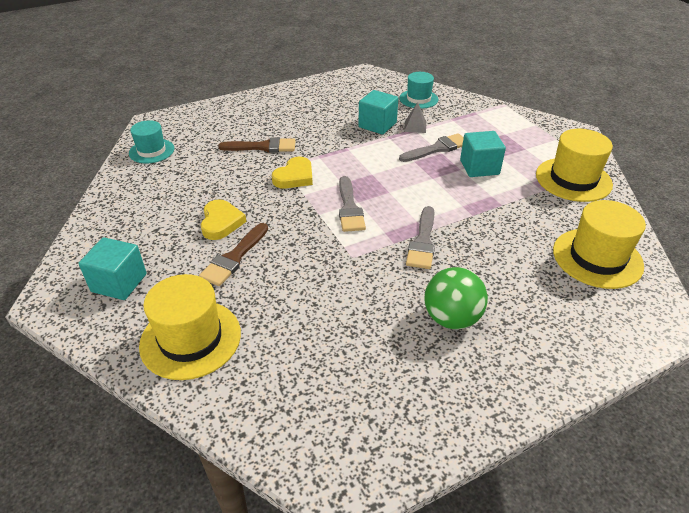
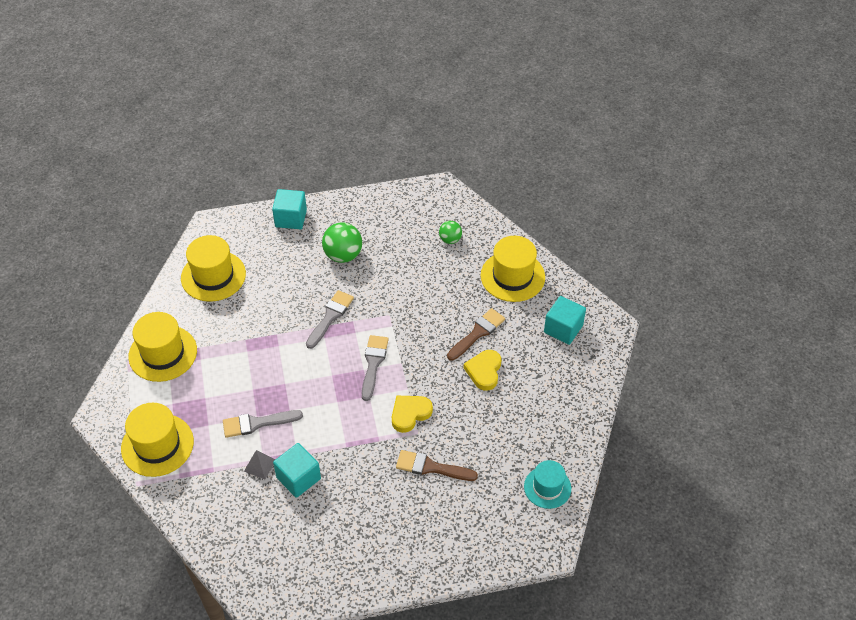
camera: 165 degrees left, 10 degrees up
(299, 378) = (450, 239): none -> green ball
(418, 99) = (227, 519): turquoise hat -> none
(479, 167) = (234, 387): turquoise cube -> turquoise cube (291, 218)
(511, 124) = (157, 445): none -> yellow hat

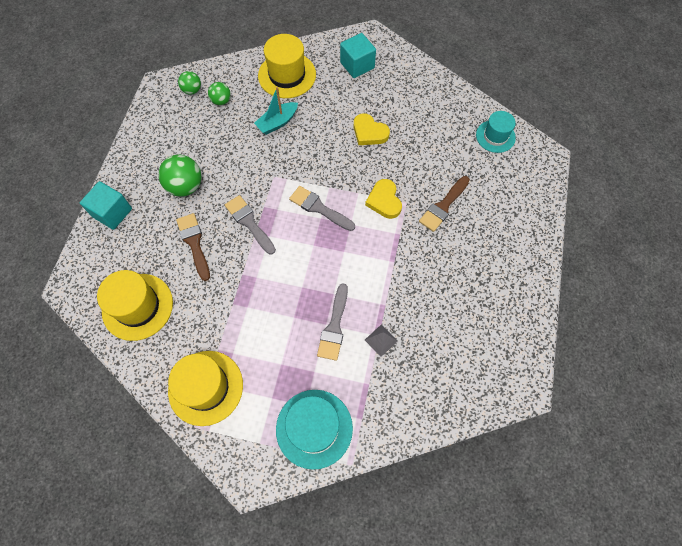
camera: 65 degrees left, 15 degrees up
(157, 445) = (314, 428): yellow hat -> turquoise hat
(298, 478) = (409, 312): turquoise cube -> none
(449, 213) = (192, 90): none -> green ball
(451, 292) = (277, 122): none -> turquoise boat
(477, 333) = (329, 121): brown brush -> brown brush (194, 243)

